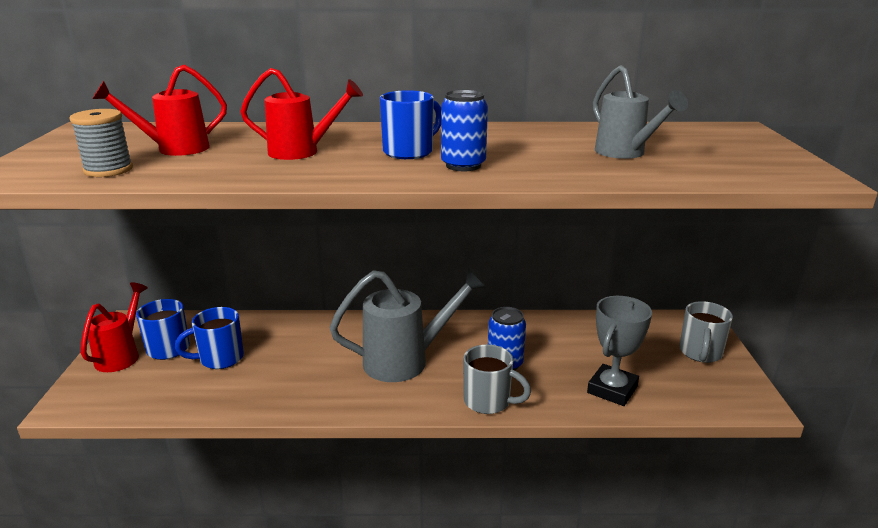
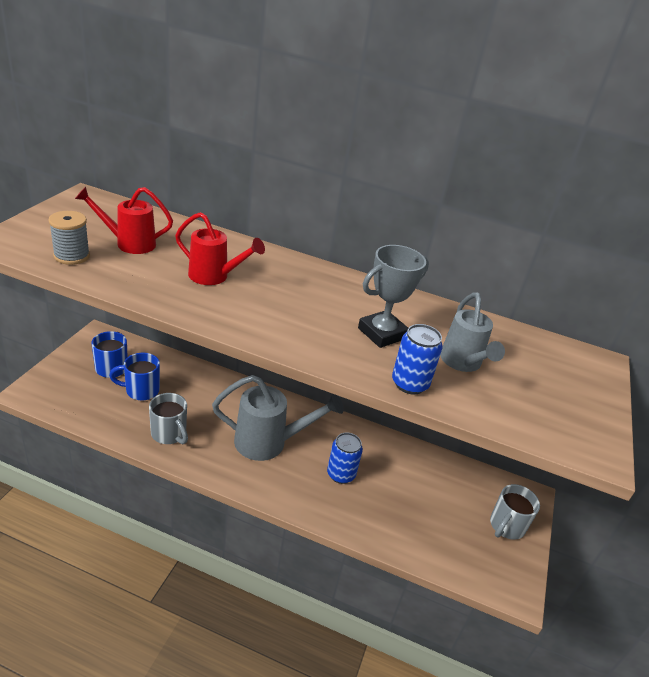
camera: 15 degrees right, 10 degrees up
(122, 355) = (79, 362): red watering can -> none
(409, 152) = (293, 303): blue mug -> none
(463, 165) = (319, 335): blue can -> blue can (410, 384)
(488, 401) = (307, 504): grey mug -> grey mug (169, 434)
(612, 389) = (408, 531): grey trophy -> grey trophy (382, 333)

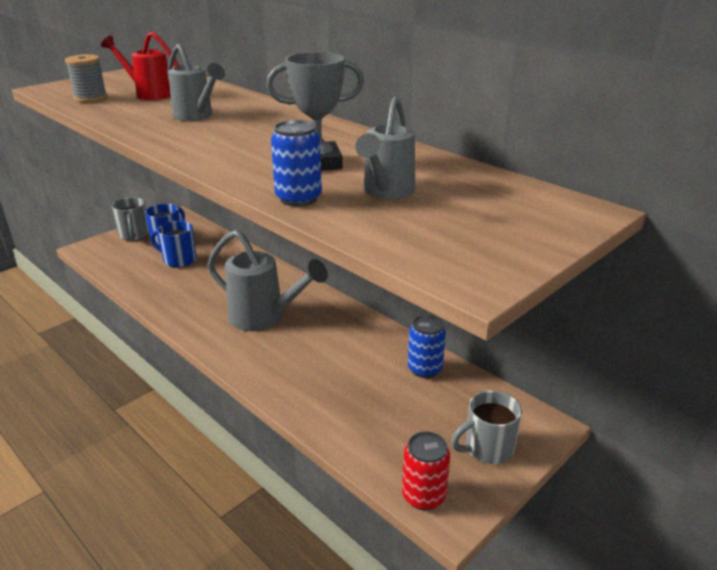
camera: 30 degrees right, 5 degrees down
(169, 434) = (176, 295): grey mug -> grey mug (134, 235)
(214, 277) = (197, 116): red watering can -> grey watering can
(341, 474) = (318, 357): blue can -> blue can (424, 369)
(491, 580) = (423, 496): none -> red can

